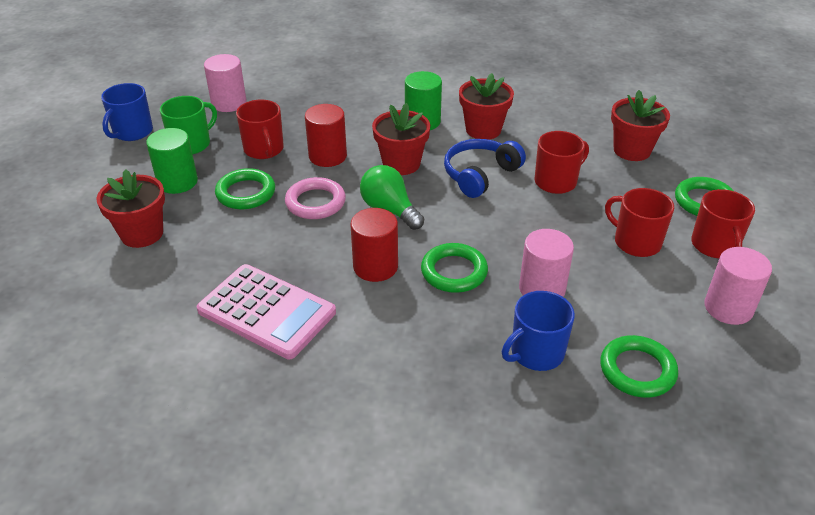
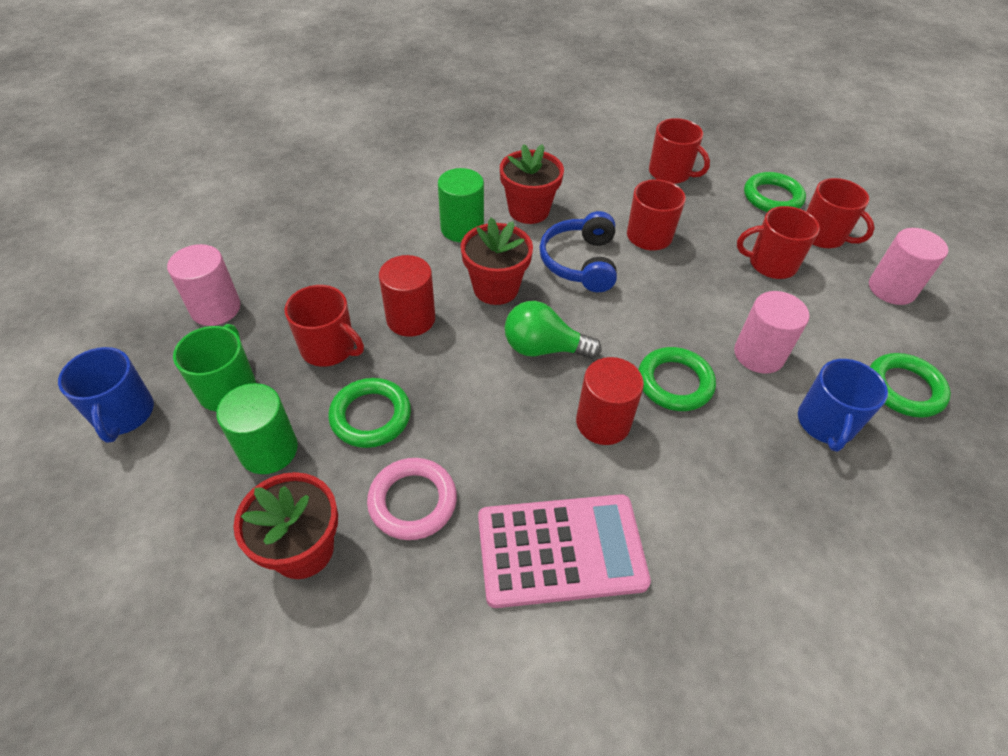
camera: 40 degrees left, 10 degrees up
(315, 202) = (461, 383): pink ring -> pink ring (412, 501)
(632, 150) = (670, 173): red flower pot -> red mug

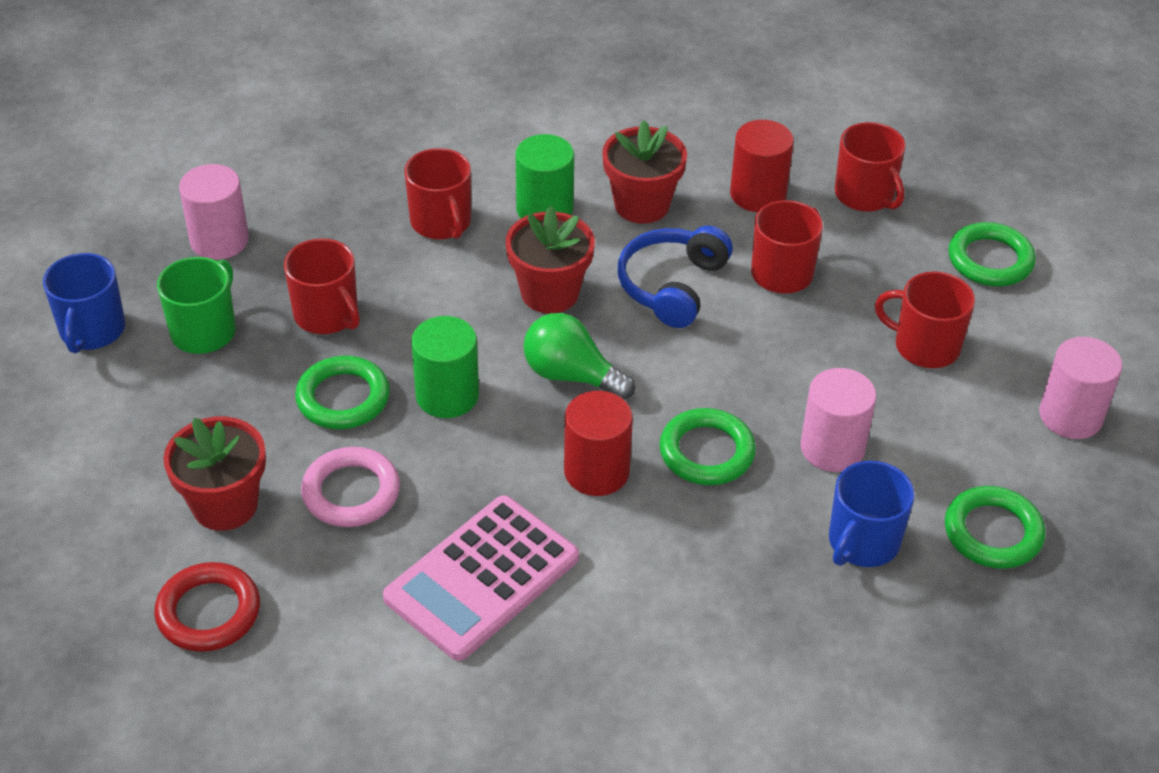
camera: 20 degrees right, 5 degrees down
(269, 450) = (225, 404): green cylinder -> green cylinder (447, 395)
(326, 672) = (208, 612): none -> red ring
(411, 319) = (432, 304): red cylinder -> red cylinder (758, 194)
(561, 550) = (482, 578): pink calculator -> pink calculator turned 120 degrees clockwise
(823, 235) = (1025, 327): red mug -> red mug (441, 222)

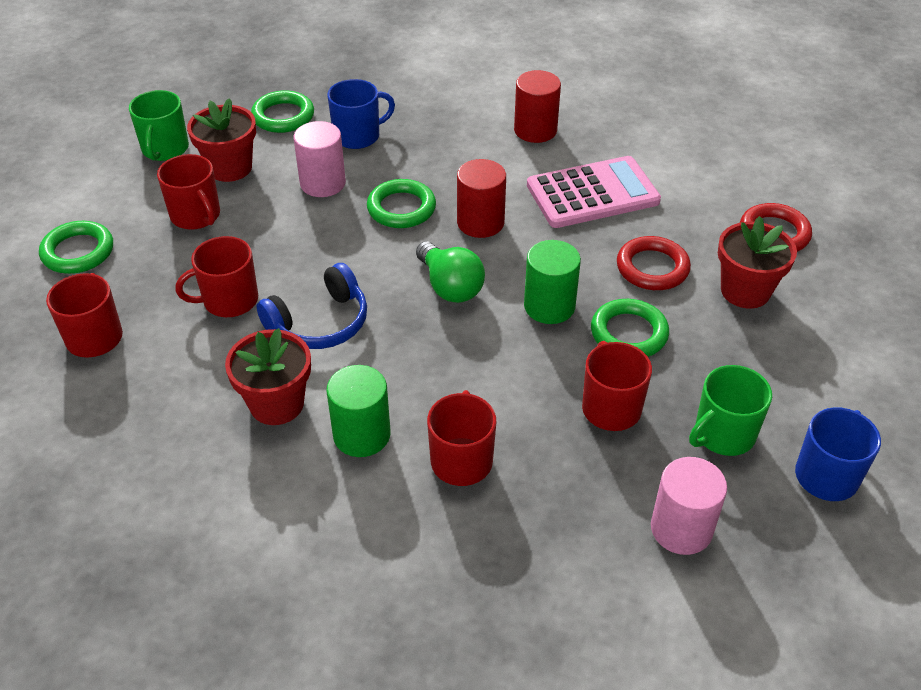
camera: 150 degrees left, 0 degrees up
(351, 492) = (652, 268): pink ring -> red ring
(550, 293) = (417, 355): red flower pot -> red flower pot (230, 168)
(758, 194) = (174, 373): red cylinder -> red cylinder (535, 130)
(1070, 416) = (165, 149): pink cylinder -> green mug

